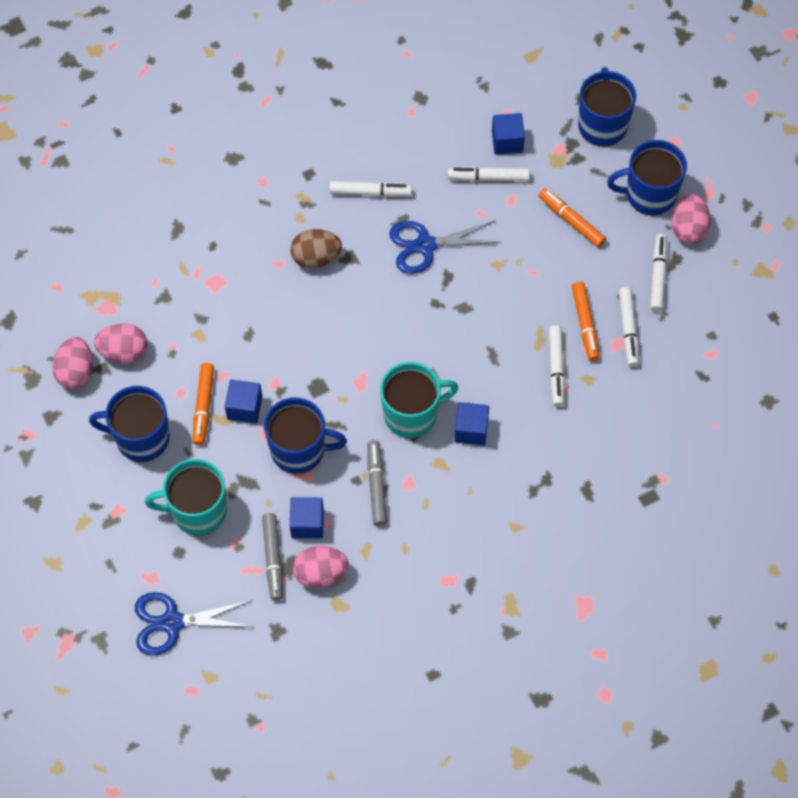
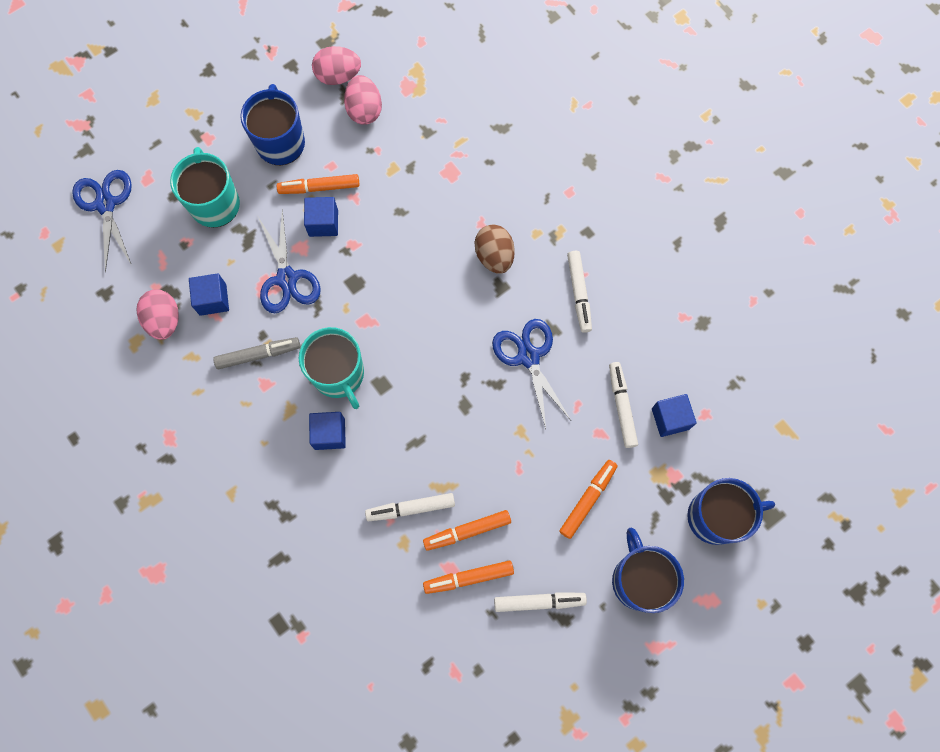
camera: 80 degrees right, 10 degrees up
(273, 559) = (174, 276): grey marker -> none
(299, 450) = (287, 278): blue mug -> blue scissors
(628, 329) = (468, 577): white marker -> orange marker
(688, 228) = (605, 629): pink egg -> none

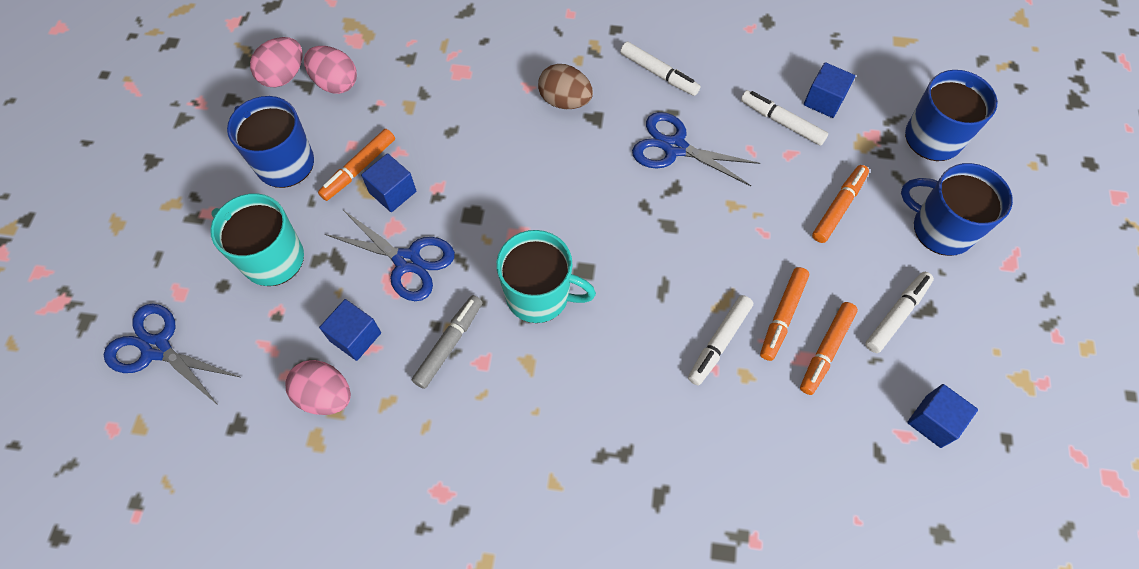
camera: 45 degrees left, 10 degrees down
(329, 434) = (585, 349): blue cube -> blue cube (933, 421)
(588, 499) = (838, 207): orange marker -> orange marker turned 45 degrees clockwise

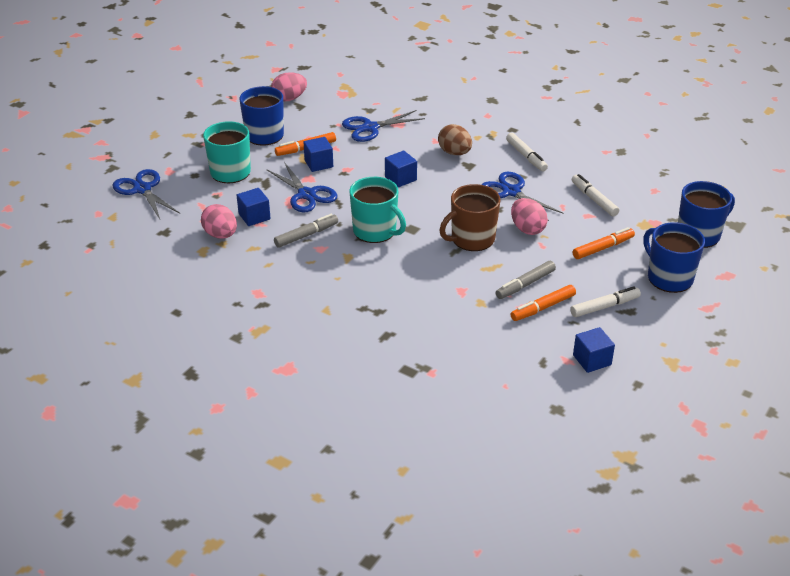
camera: 25 degrees right, 25 degrees down
(335, 83) = (318, 109): pink egg -> pink egg (527, 229)
(428, 94) = (370, 128): none -> blue scissors
(672, 258) = (472, 239): none -> brown mug
(719, 342) = (474, 283): white marker -> none
(782, 316) = (525, 284): orange marker -> grey marker
(824, 100) = (632, 197): blue cube -> blue cube (400, 178)

